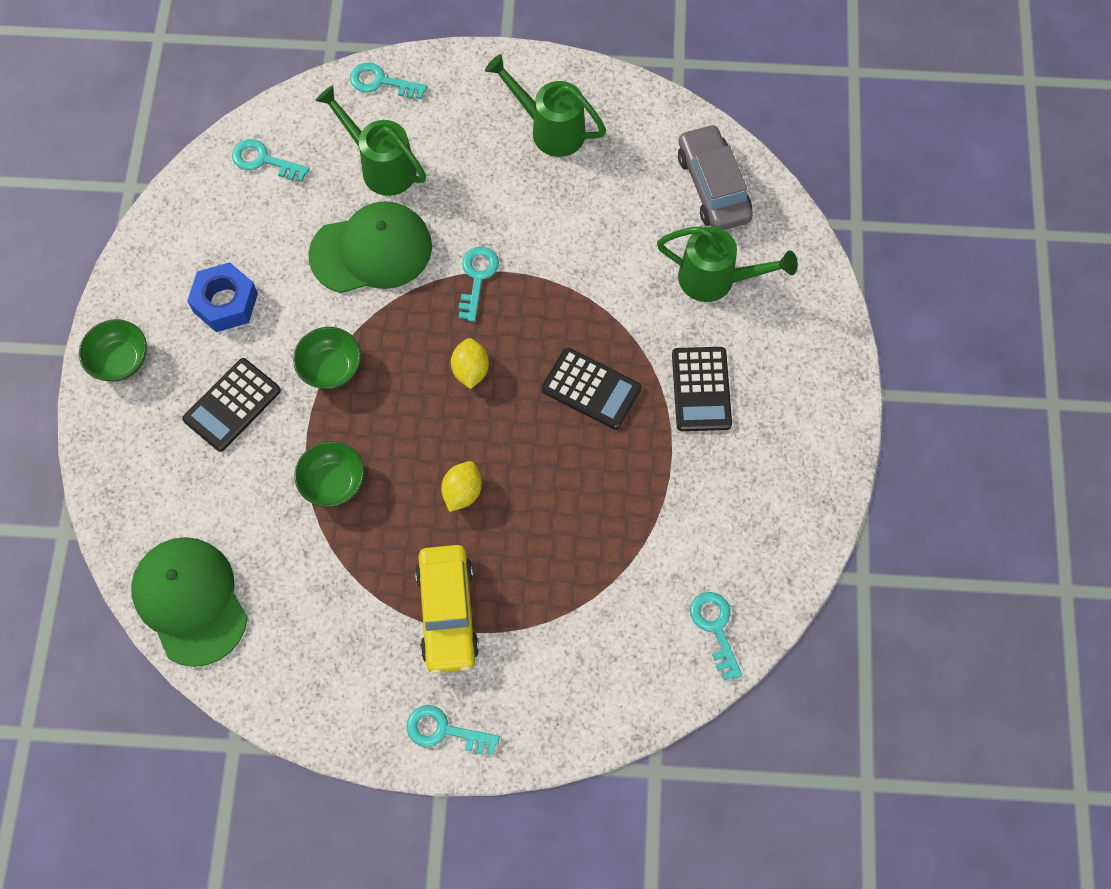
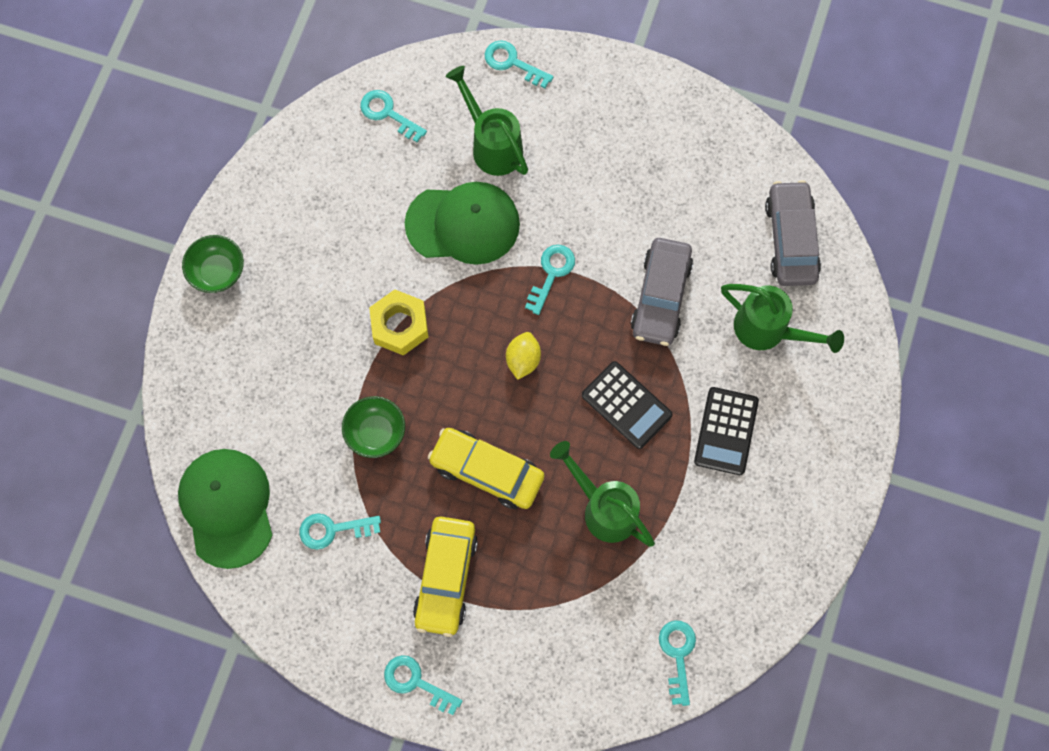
camera: 15 degrees right, 5 degrees up
(225, 303) = (322, 241): blue nut -> none
(232, 405) = (305, 338): black calculator -> none
(312, 594) = (333, 530): none -> turquoise key
(331, 368) = (400, 326): green bowl -> yellow nut
(462, 492) = (487, 471): yellow lemon -> yellow car
(549, 129) = (654, 146): green watering can -> green watering can (603, 507)
(596, 273) = (661, 297): none -> grey car

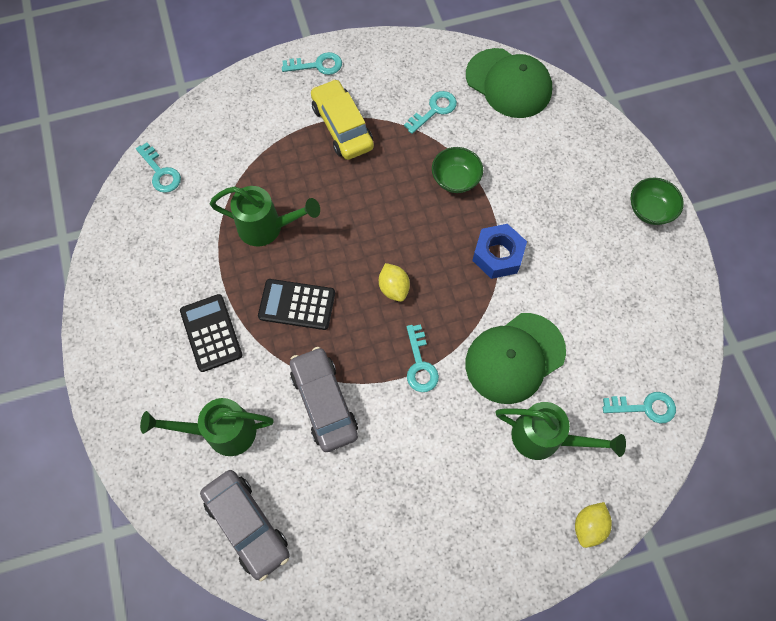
camera: 145 degrees right, 5 degrees down
(400, 326) = (498, 255): yellow nut -> blue nut
(487, 471) = (363, 201): yellow car -> none
(512, 63) = (588, 526): turquoise key -> yellow lemon

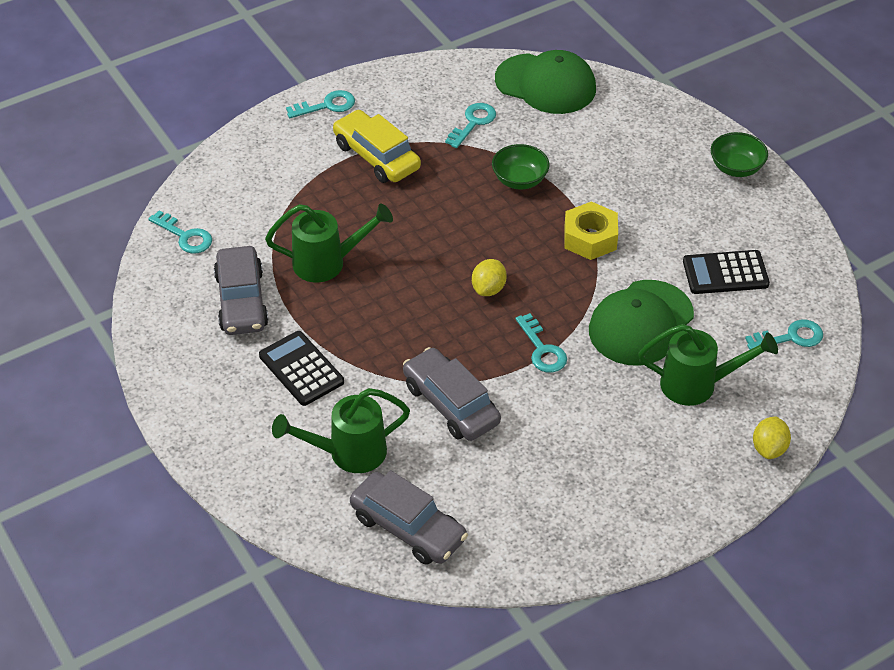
camera: 15 degrees left, 20 degrees down
(185, 250) = (241, 301): none -> grey car
(297, 304) = (387, 324): black calculator -> black calculator (725, 273)
(394, 288) = (488, 289): yellow lemon -> yellow lemon turned 60 degrees clockwise
(498, 255) = (590, 238): blue nut -> yellow nut

